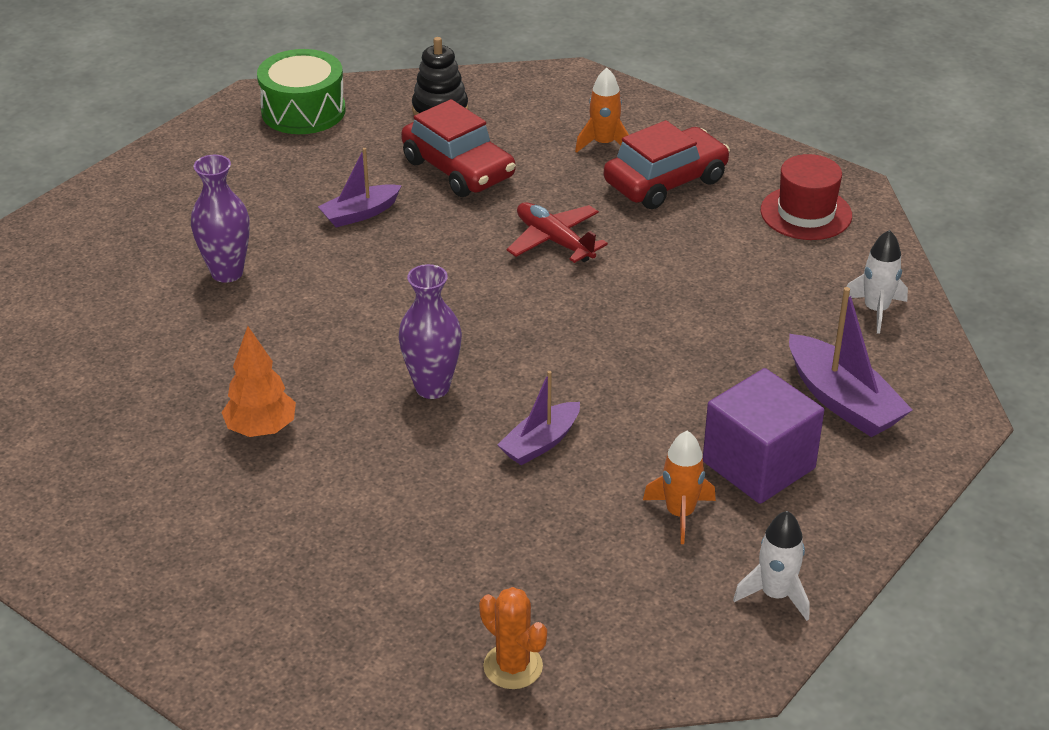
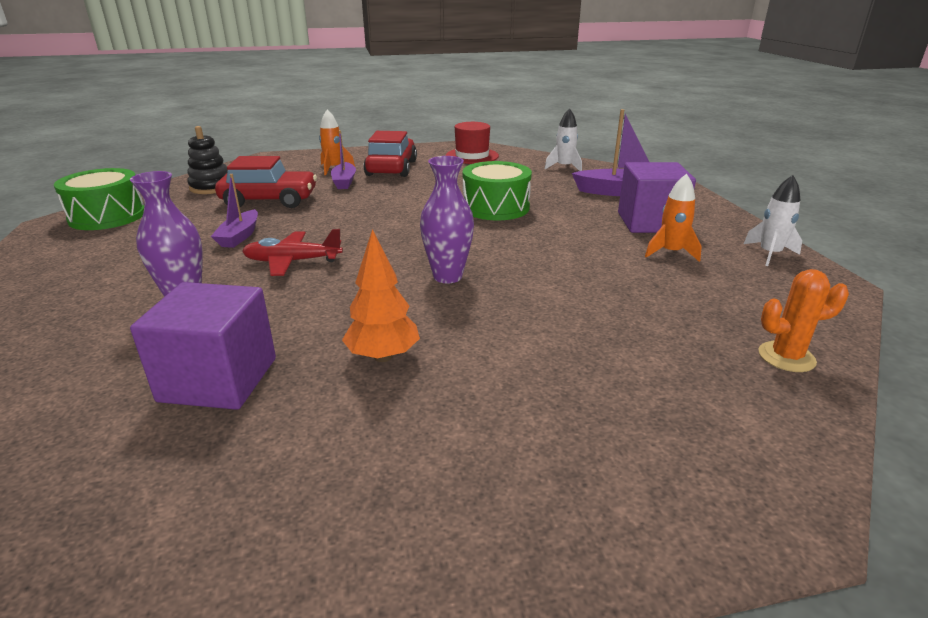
camera: 50 degrees left, 10 degrees down
(153, 371) = (218, 379): none -> purple cube
(540, 443) = (554, 265): purple boat -> purple boat (344, 182)
(554, 241) = (383, 202): red plane -> red plane (292, 261)
(646, 327) = (495, 207): none -> green drum

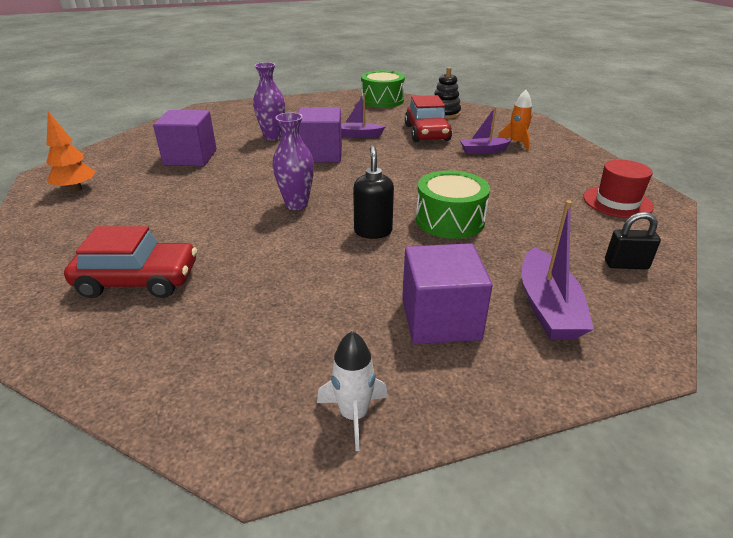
camera: 85 degrees right, 5 degrees up
(292, 261) = (320, 154): red plane -> purple cube
(383, 356) = (196, 192): orange tree -> orange tree (76, 189)
(391, 168) = (536, 165): red car -> red car (138, 280)
(516, 238) = (373, 231): none -> black soap dispenser
(564, 167) = (626, 265): white rocket -> black padlock
(670, 252) = (350, 324): orange rocket -> none
(786, 357) = (127, 363): orange cactus -> none

